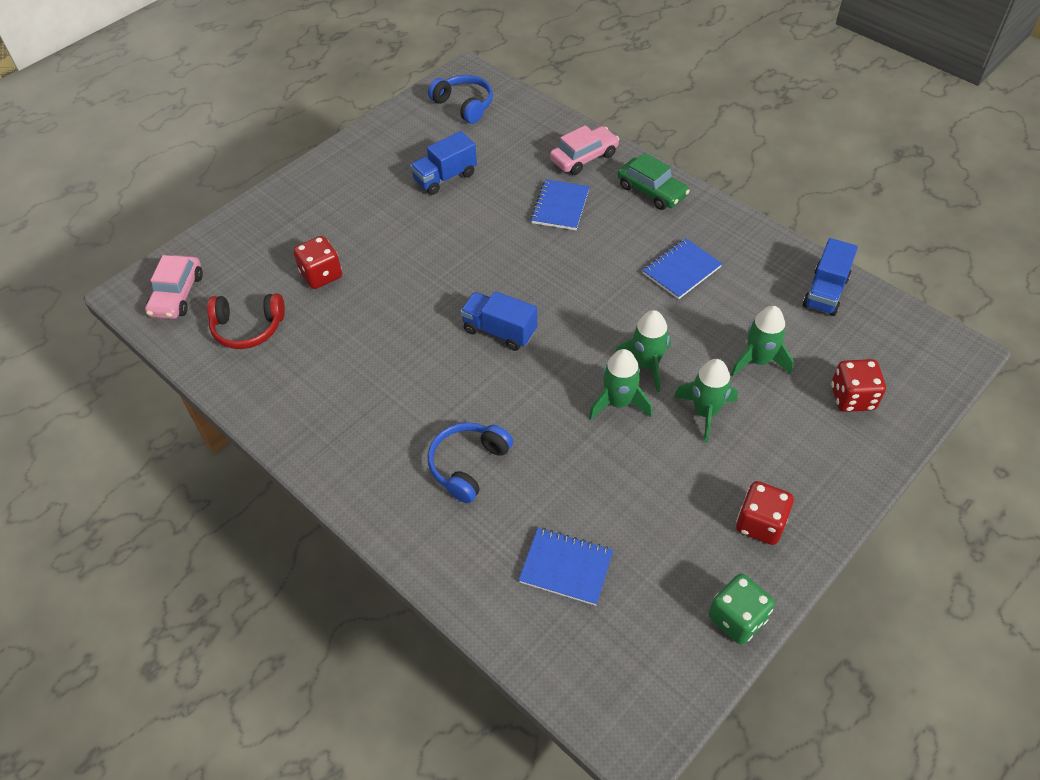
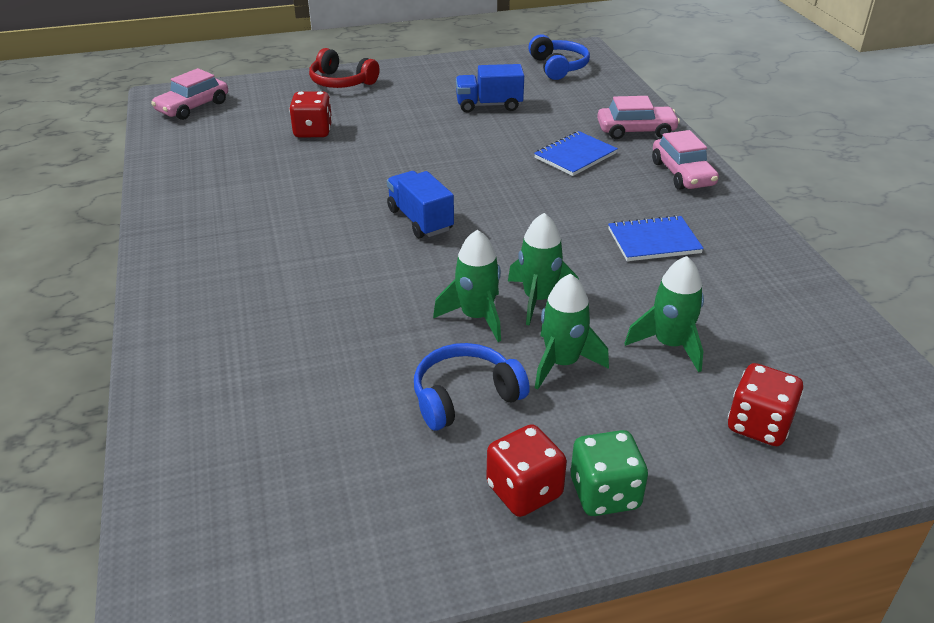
camera: 30 degrees right, 15 degrees down
(248, 328) = (217, 143): red headphones -> red headphones (341, 82)
(468, 465) = (279, 303): blue headphones -> blue headphones (465, 396)
(566, 567) = (275, 425): blue notebook -> none
(652, 191) = (682, 174): green car -> pink car
(737, 618) = (403, 568): green dice -> green dice (604, 494)
(825, 292) = (812, 318): blue truck -> none

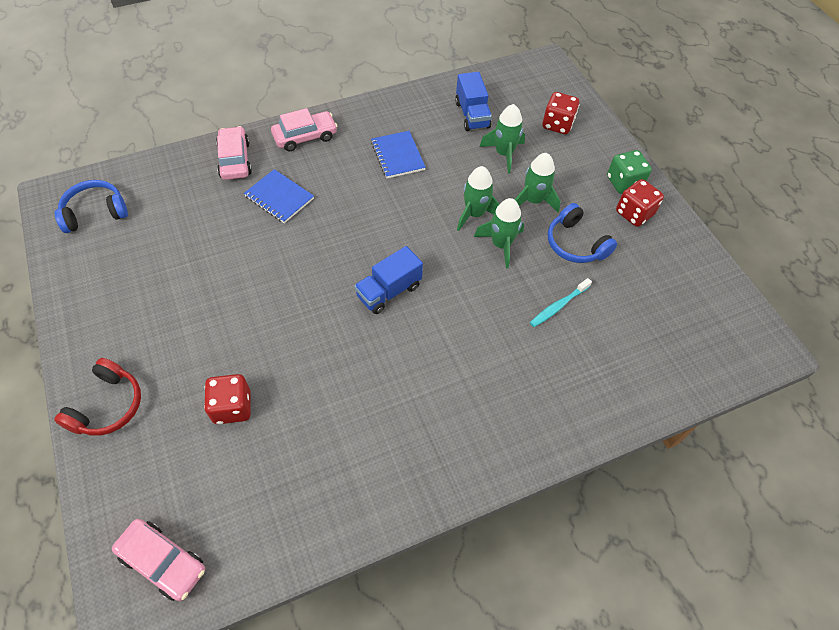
camera: 100 degrees left, 20 degrees up
(353, 357) = (558, 306): none -> turquoise toothbrush
(489, 105) = (180, 262): blue truck -> blue truck (472, 115)

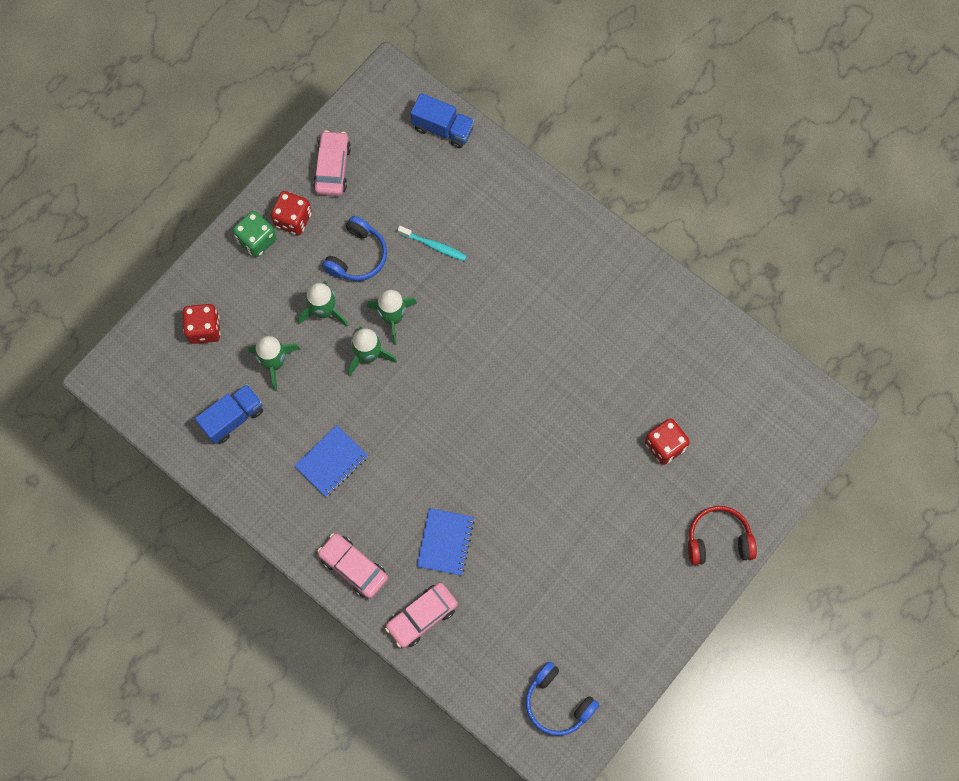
camera: 115 degrees left, 15 degrees up
(163, 561) = (791, 418): pink car -> pink car (332, 168)
(389, 291) = (494, 386): blue truck -> blue truck (443, 128)

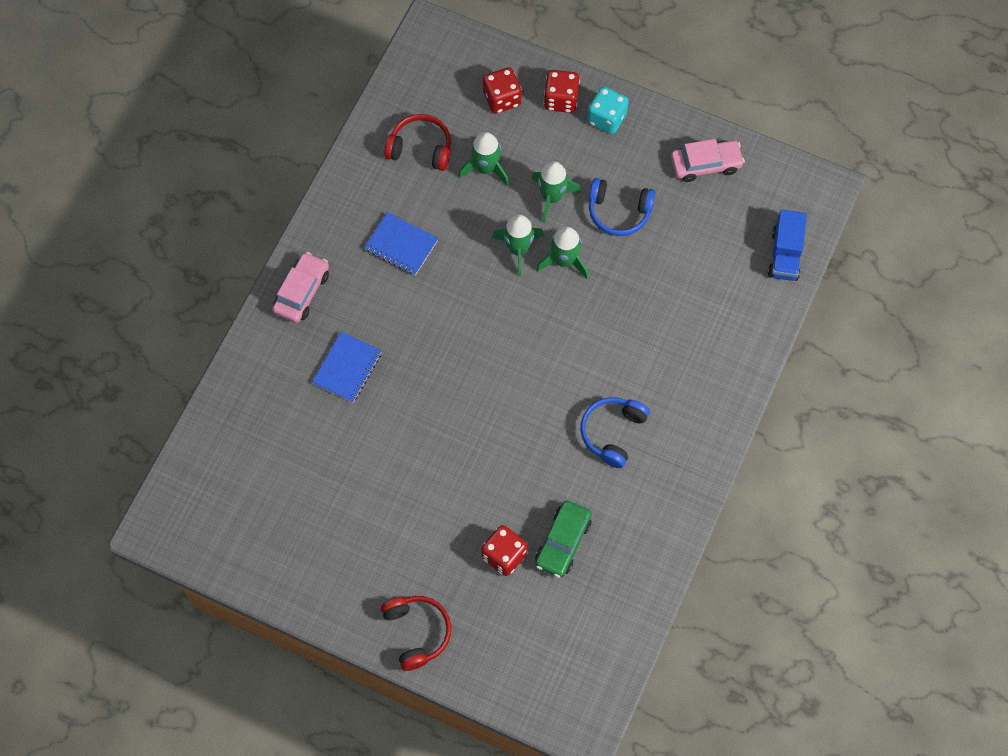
camera: 75 degrees right, 5 degrees down
(233, 418) = (420, 148): blue truck -> red headphones
(257, 240) = (606, 118): green dice -> turquoise dice
(293, 219) = (639, 144): red dice -> red dice (561, 100)
(422, 617) = (268, 366): pink car -> none
(434, 246) = (653, 279): turquoise toothbrush -> none
(445, 542) = (347, 368): blue notebook -> blue notebook turned 60 degrees counterclockwise
(557, 703) = (212, 512): blue headphones -> blue headphones (612, 433)
(665, 392) = (563, 542): none -> green car

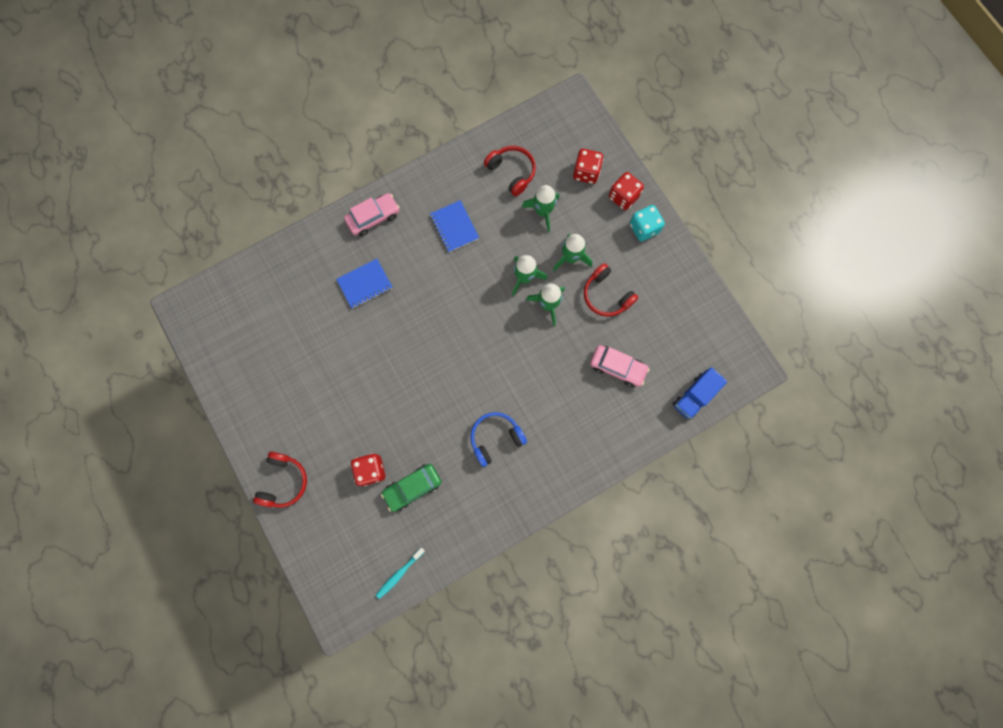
camera: 35 degrees right, 10 degrees up
(616, 638) = (399, 573): none -> turquoise toothbrush
(619, 212) = (606, 295): blue headphones -> red headphones
(705, 164) = (686, 301): pink car -> pink car (617, 367)

